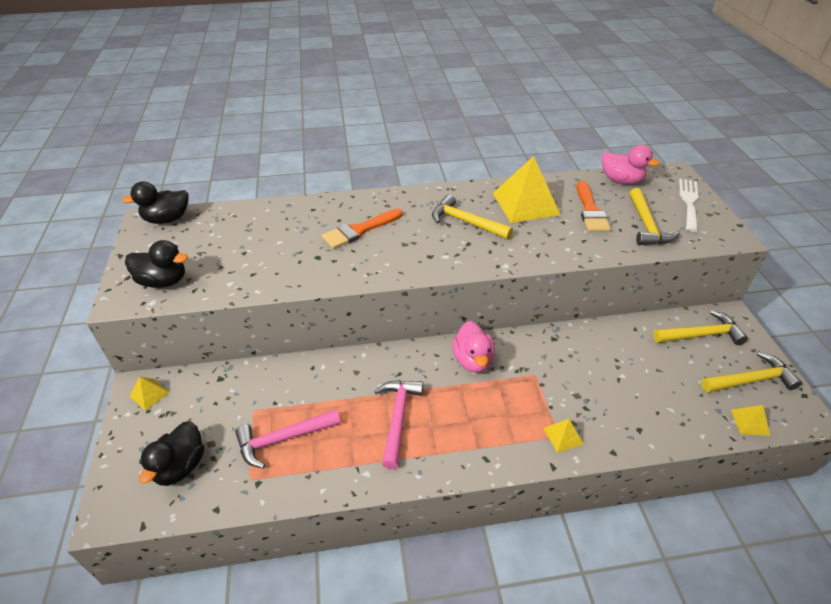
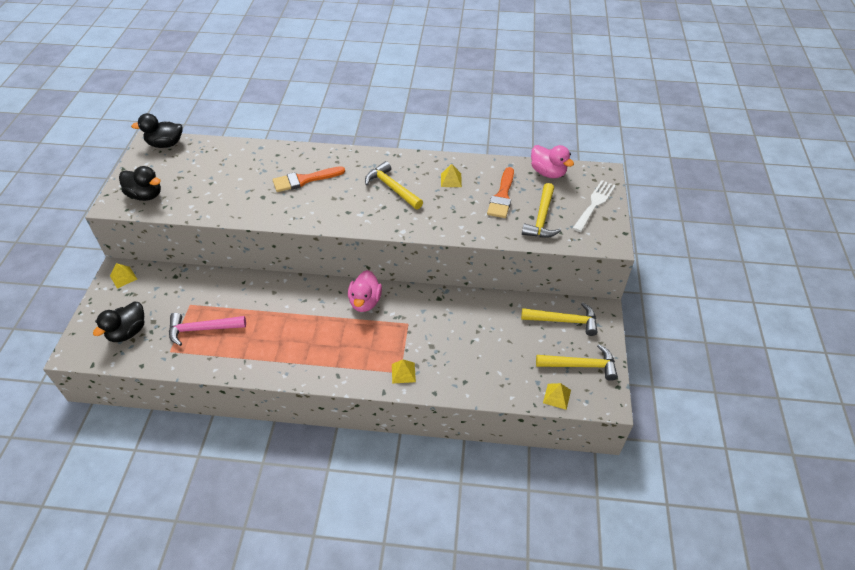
camera: 15 degrees right, 5 degrees up
(398, 417) = (288, 332): pink hammer -> none
(525, 203) = (451, 180): yellow pyramid -> yellow pyramid, size x0.45

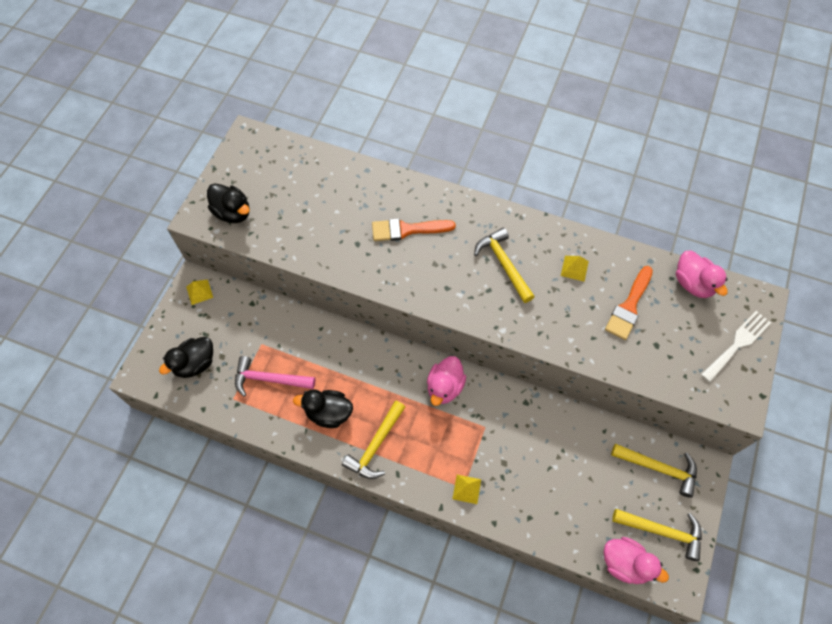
camera: 15 degrees right, 15 degrees up
(165, 144) = (264, 142): black duck -> black duck (328, 413)
(541, 218) = (668, 350): yellow hammer -> yellow hammer (375, 446)
(557, 396) = (625, 563): yellow pyramid -> pink duck

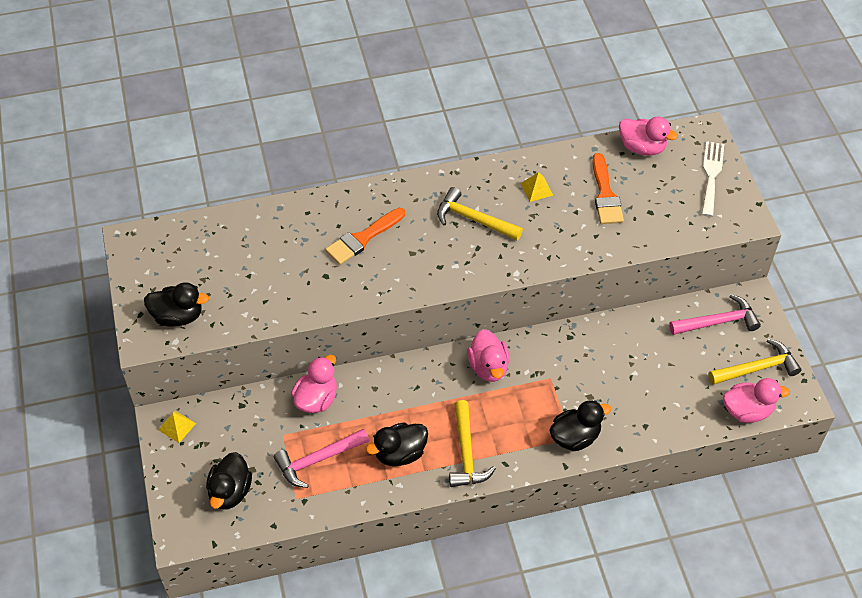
camera: 35 degrees left, 10 degrees down
(304, 332) = (316, 399): none -> pink duck
(466, 489) = (575, 437): yellow pyramid -> black duck
(659, 468) = (718, 322): yellow hammer -> pink hammer

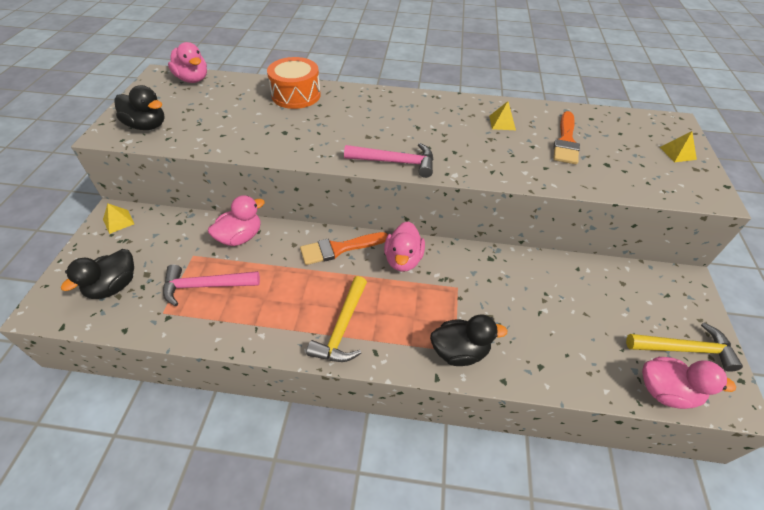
camera: 20 degrees right, 5 degrees down
(305, 220) = (296, 95): none -> orange drum
(363, 238) = (333, 117): orange brush -> orange brush (339, 248)
(400, 453) = (280, 306): black duck -> none
(473, 219) = (435, 128): yellow hammer -> none
(642, 148) = (611, 119): pink duck -> pink duck (193, 79)
(711, 175) = (677, 153): white fork -> yellow pyramid
(718, 322) = (647, 291): pink hammer -> pink hammer (396, 162)

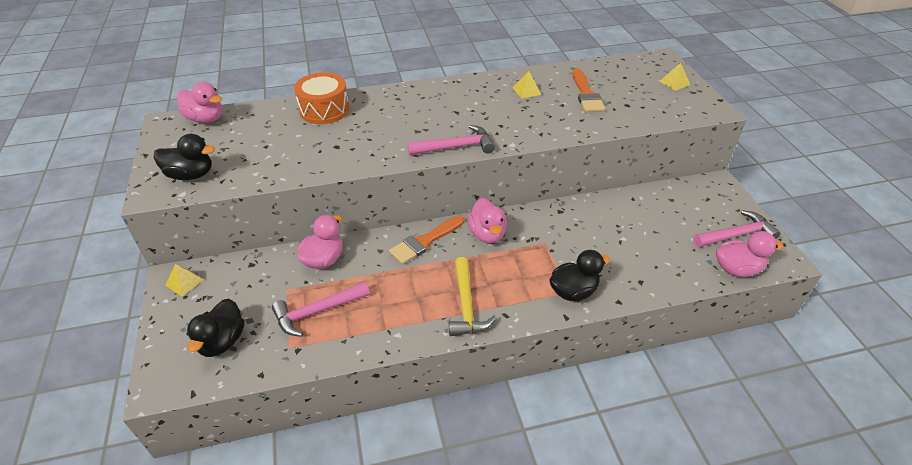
camera: 20 degrees left, 5 degrees down
(685, 349) = (737, 235): yellow hammer -> pink hammer

